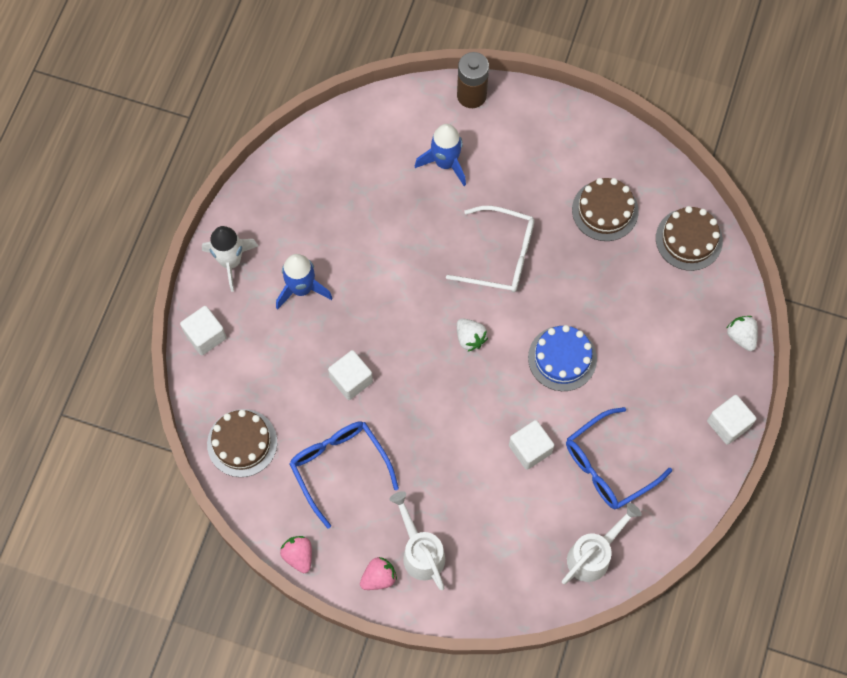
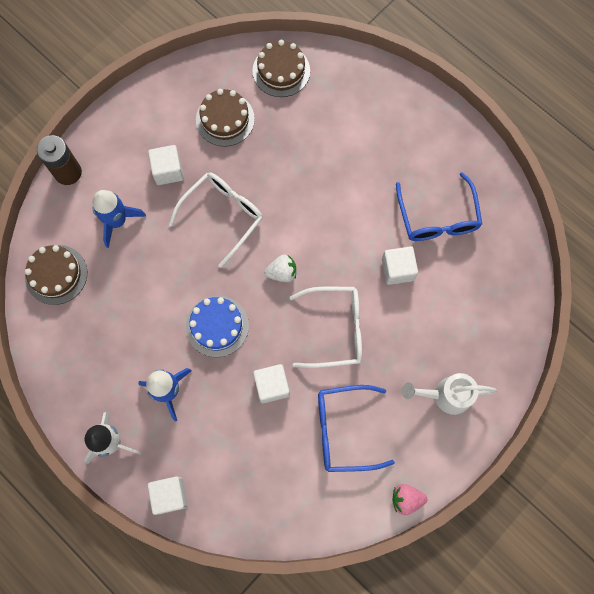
camera: 65 degrees left, 5 degrees up
(242, 443) = (284, 505): brown cake -> brown cake (56, 274)
(378, 577) = (453, 439): pink strawberry -> none
(437, 415) = (335, 329): none -> white glasses
(562, 358) = (333, 210): blue cake -> blue cake (217, 326)
(593, 555) = (504, 262): white watering can -> none
(728, 424) = (443, 116): white cube -> white cube (168, 171)
(741, 336) = (378, 73): white strawberry -> none

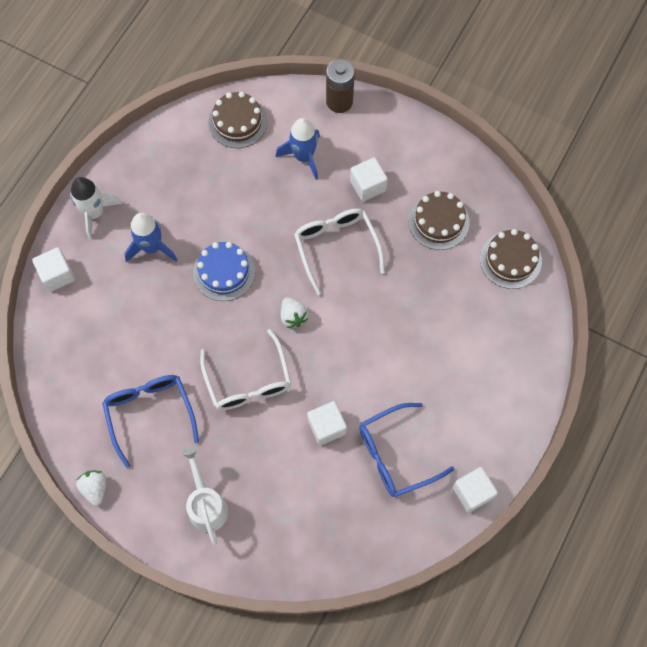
camera: 75 degrees right, 5 degrees down
(223, 216) = (336, 247): white glasses -> white glasses turned 135 degrees counterclockwise
(272, 386) = (178, 336): white cube -> white cube (472, 492)
(406, 499) = (95, 488): pink strawberry -> white strawberry

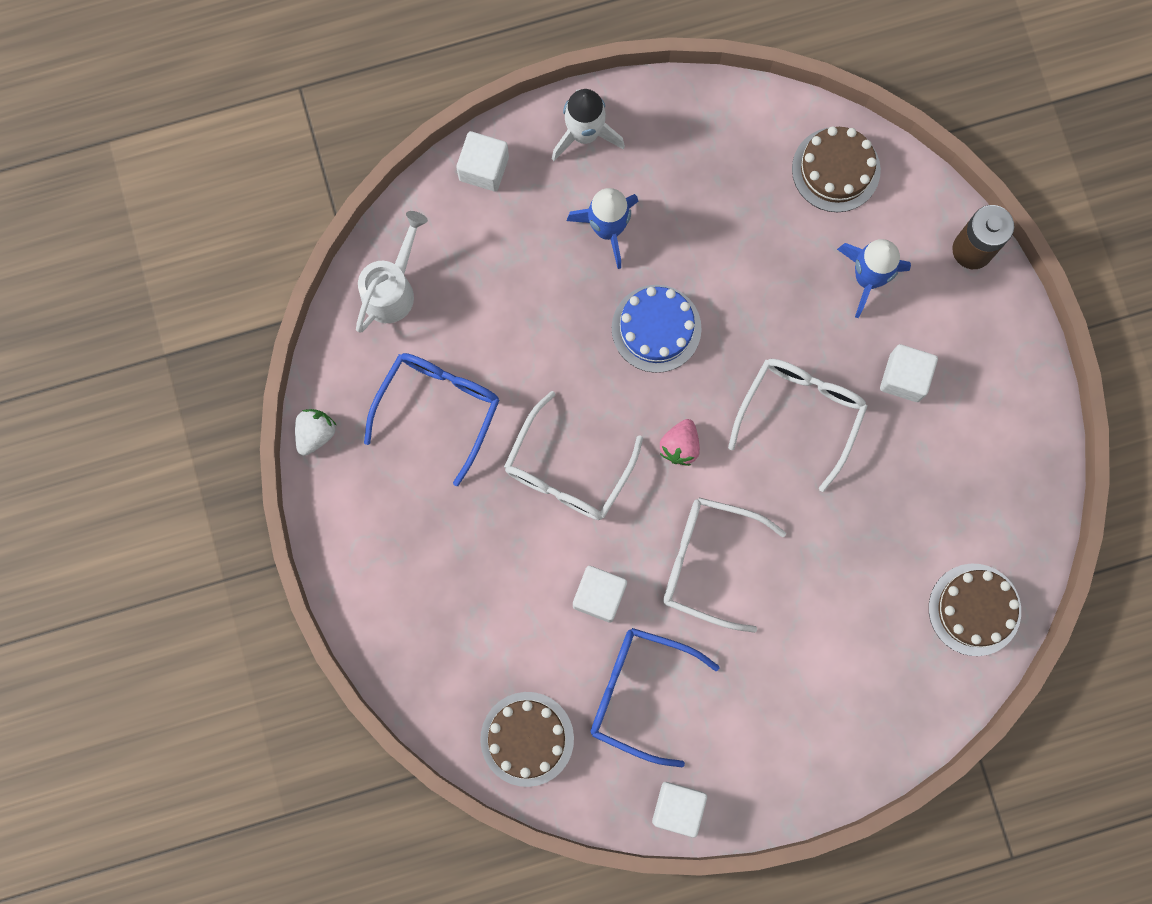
camera: 45 degrees right, 10 degrees up
(206, 504) = (406, 556): white watering can -> white watering can (393, 288)
(293, 316) = (680, 446): white strawberry -> pink strawberry
(364, 358) = (708, 562): none -> white glasses
(438, 221) = (940, 492): brown cake -> brown cake (527, 739)

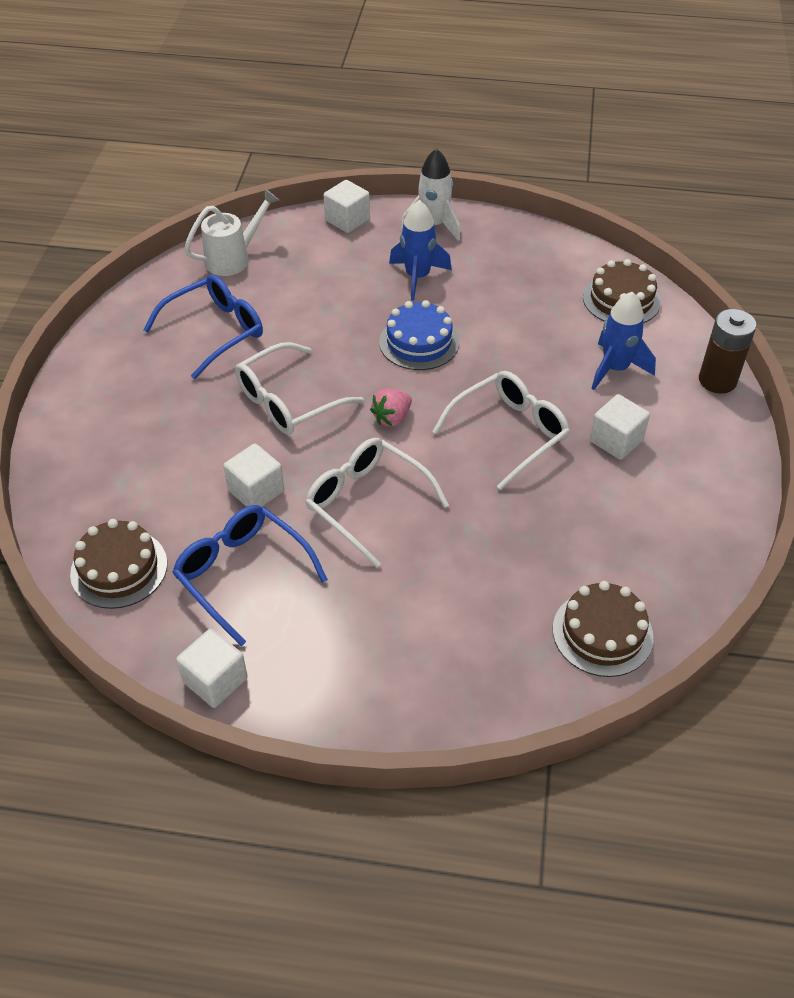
camera: 25 degrees right, 30 degrees down
(315, 433) = (113, 315): white strawberry -> none

